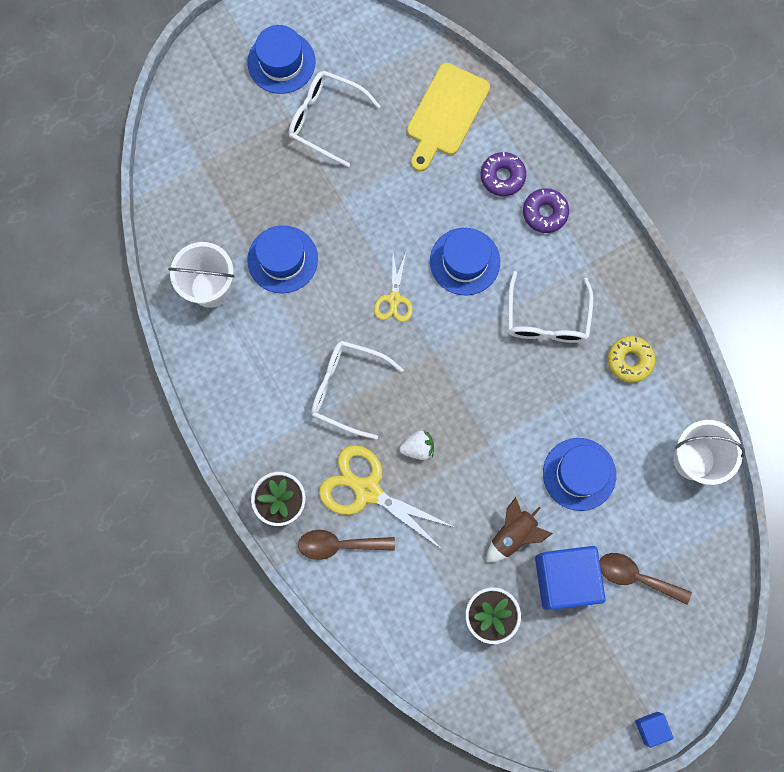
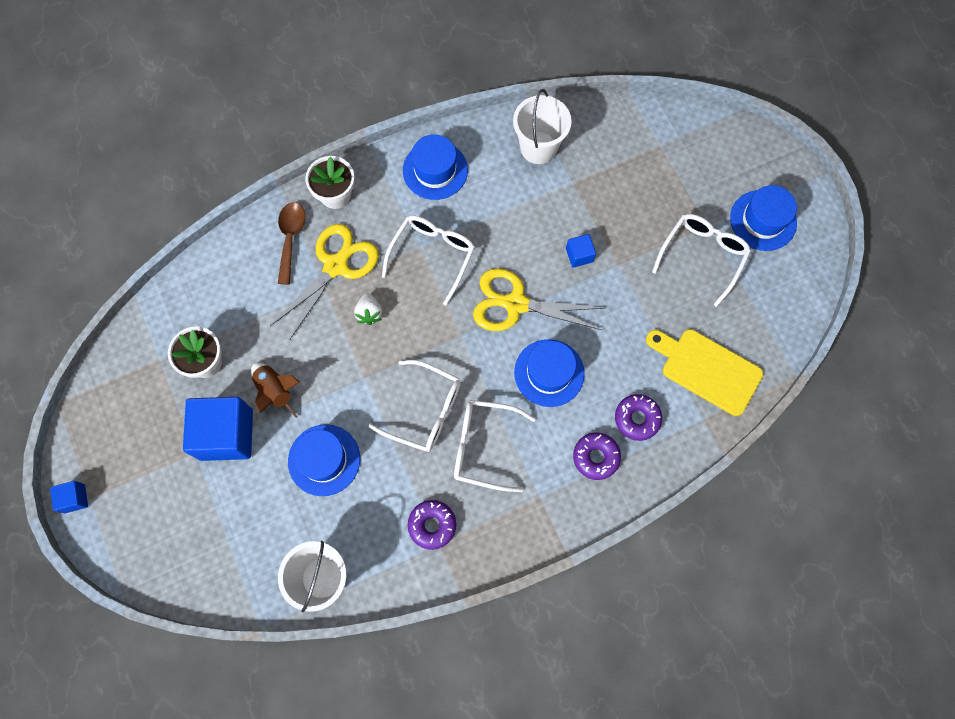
camera: 95 degrees right, 5 degrees down
(282, 259) = (562, 209): blue hat -> blue hat (435, 170)
(334, 239) = (579, 255): none -> blue cube
(394, 299) = (516, 304): yellow scissors -> yellow scissors, size x1.79
(517, 379) = (425, 411): none -> white glasses
(629, 361) = (432, 525): yellow donut -> purple donut
(635, 576) = (217, 502): brown spoon -> none

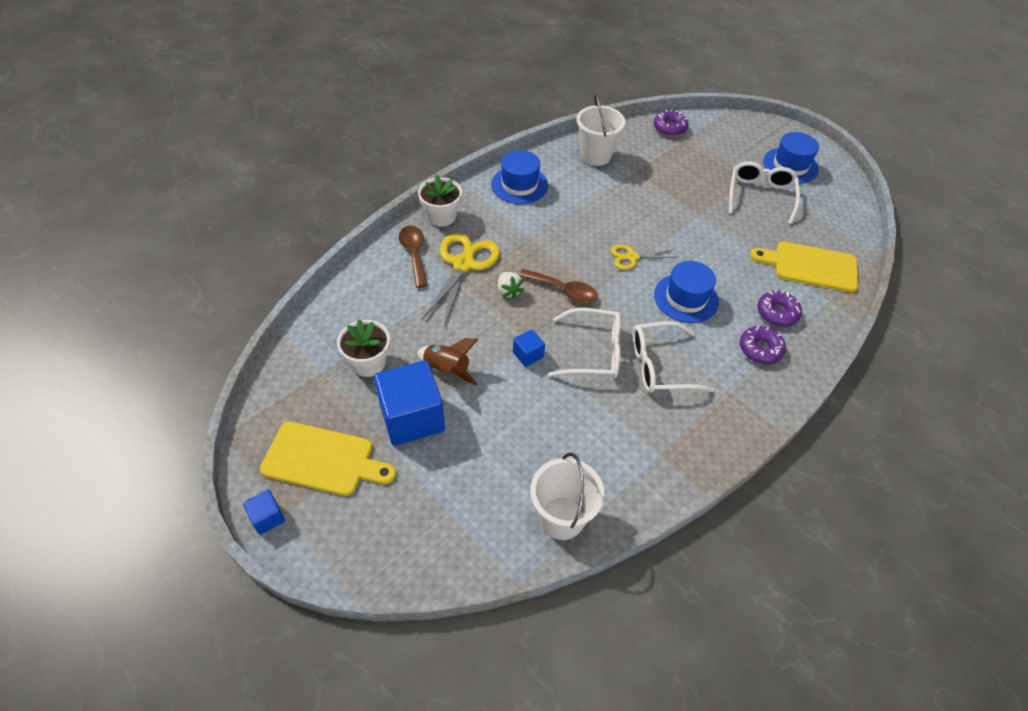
camera: 20 degrees left, 20 degrees down
(135, 455) = (323, 460): none -> yellow cutting board
(324, 460) = (517, 414): blue hat -> none
(425, 328) = (563, 290): none -> brown spoon
(432, 256) = (545, 240): white glasses -> none
(432, 525) = (646, 441): purple donut -> purple donut (669, 128)
(516, 304) = (632, 257): yellow scissors -> yellow scissors, size x0.56
(579, 255) = (665, 215): blue cube -> blue cube (528, 355)

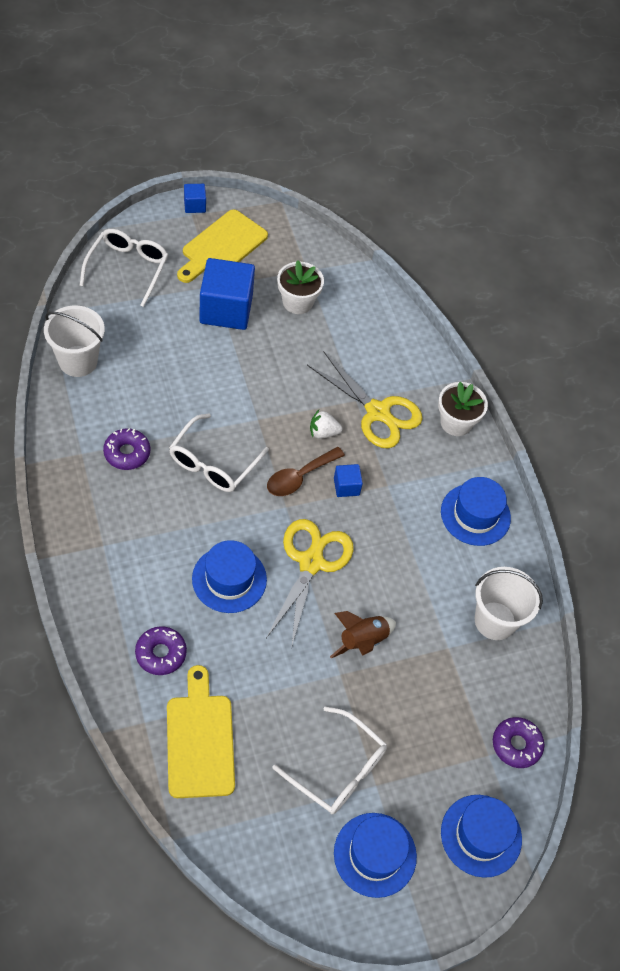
camera: 110 degrees right, 5 degrees up
(414, 254) = (412, 380): brown spoon -> none
(447, 370) = (259, 349): brown rocket -> brown rocket (362, 641)
(528, 355) = (240, 412): blue cube -> blue cube (346, 486)
(632, 257) = (311, 562): yellow scissors -> yellow scissors, size x1.79
(660, 366) = (165, 506): white glasses -> white glasses (128, 268)
(735, 129) = (481, 835): none -> blue hat
(760, 349) = (129, 605): purple donut -> purple donut (127, 453)
(810, 266) = (200, 740): yellow cutting board -> yellow cutting board turned 45 degrees counterclockwise

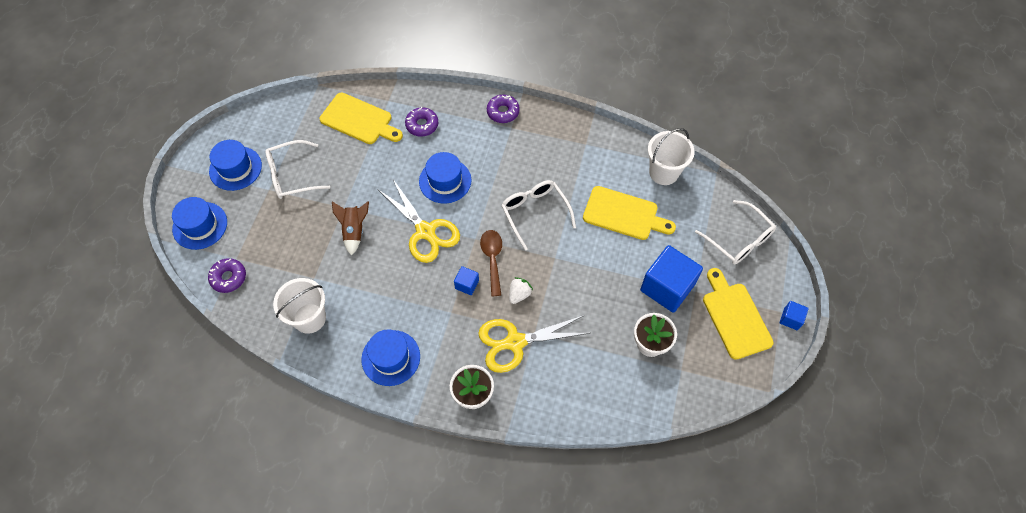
camera: 130 degrees right, 5 degrees up
(127, 453) = (571, 168): purple donut -> purple donut (503, 112)
(160, 377) = (624, 214): none -> yellow cutting board

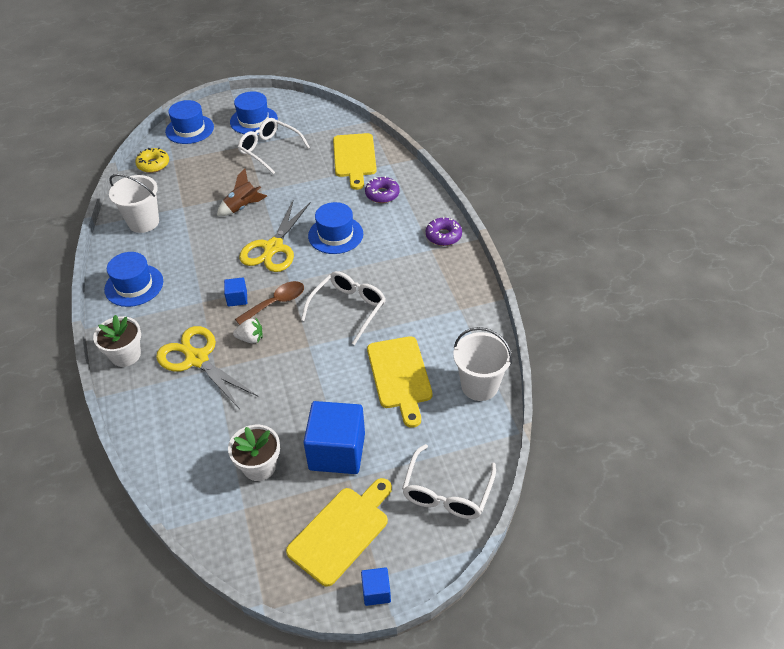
camera: 60 degrees right, 15 degrees down
(228, 278) = (153, 164): purple donut -> yellow donut

